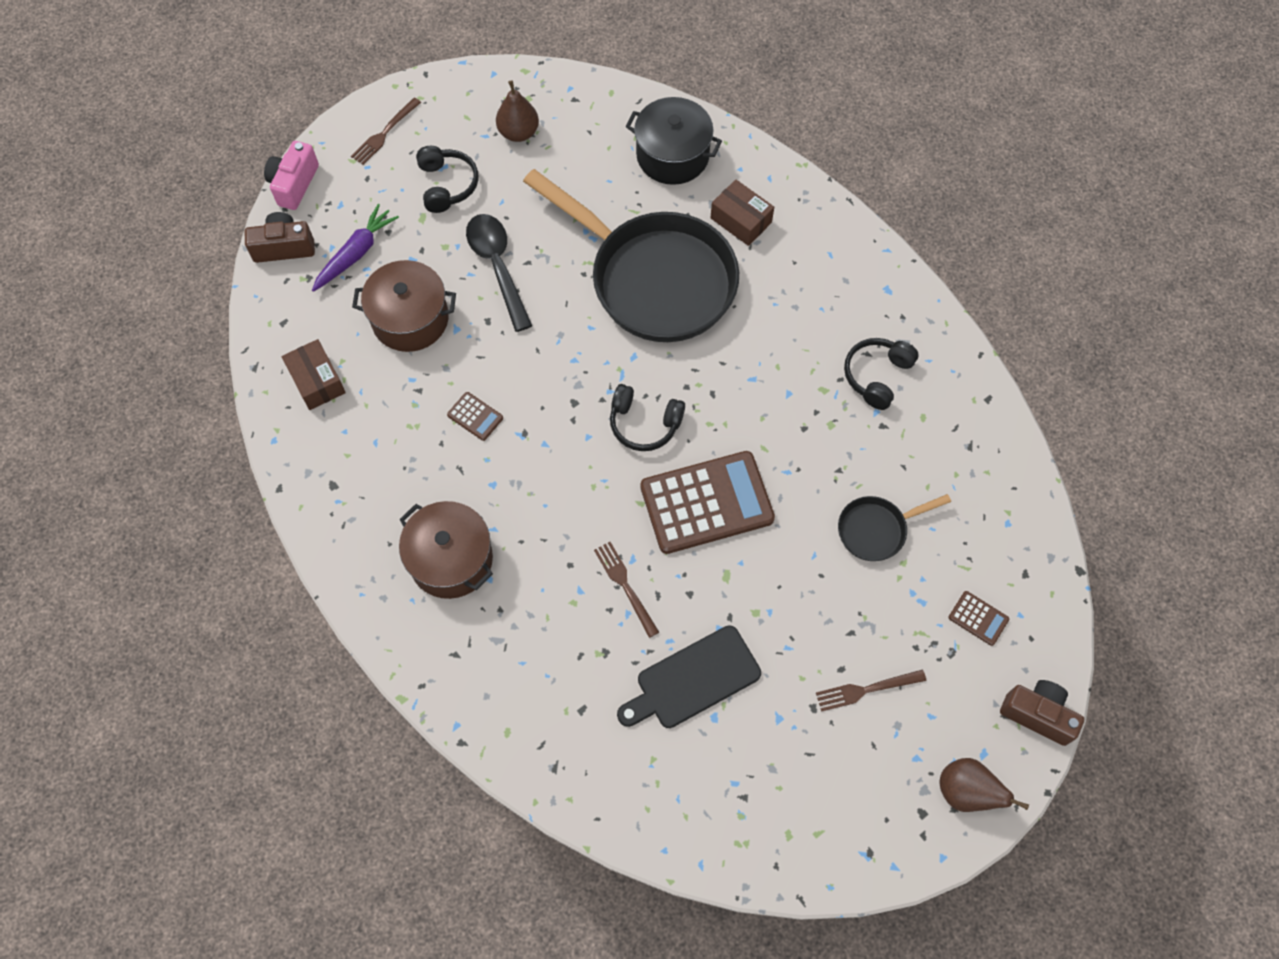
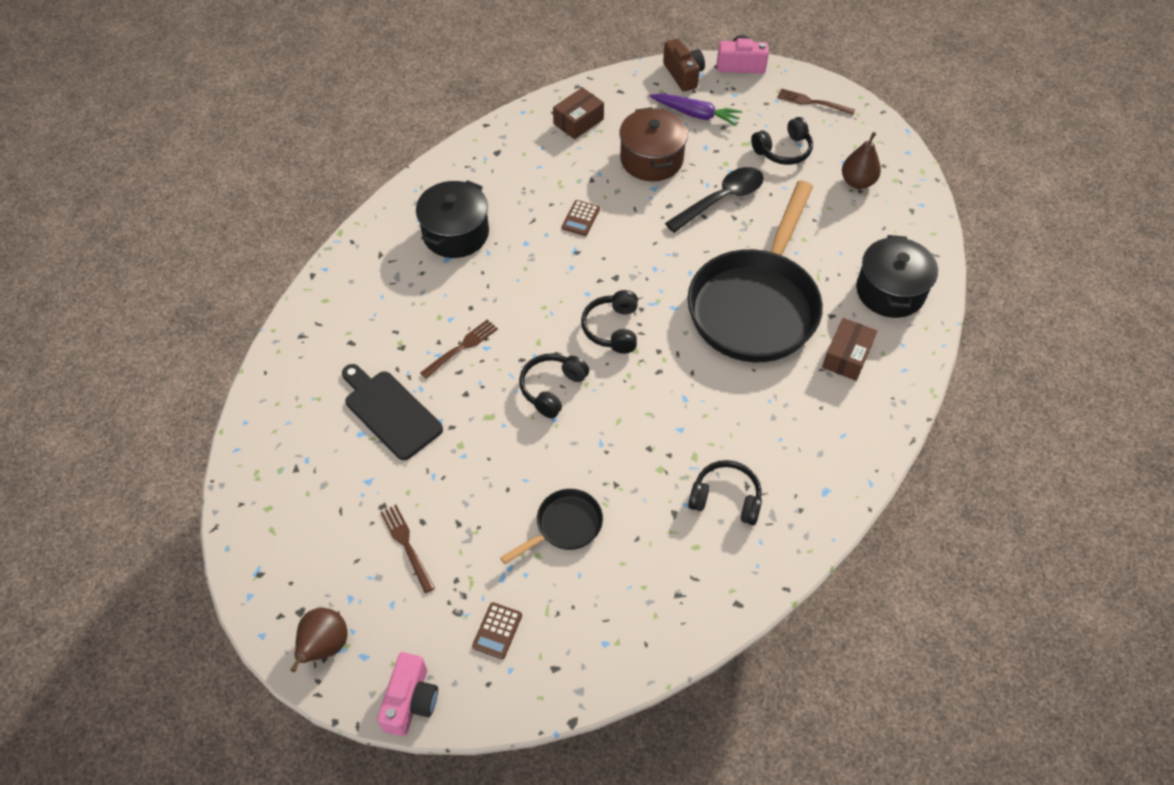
camera: 75 degrees right, 10 degrees down
(451, 559) = (455, 233): brown pot -> black pot
(706, 503) = (552, 388): brown calculator -> black headphones
(876, 530) = (564, 526): black pan -> black pan turned 90 degrees clockwise
(1037, 714) = (411, 701): brown camera -> pink camera

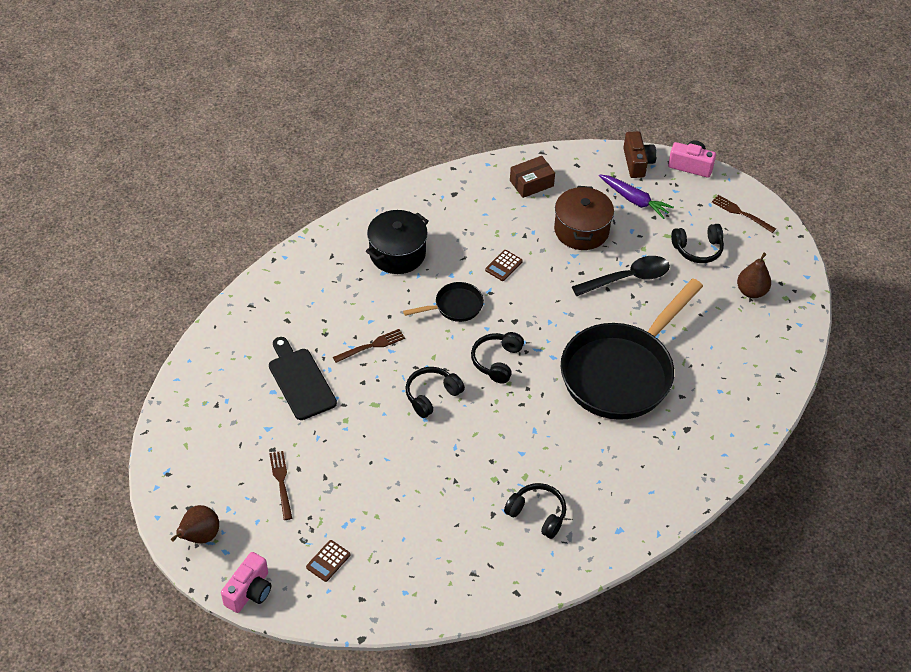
camera: 15 degrees right, 5 degrees down
(564, 526) = (404, 501): black pan -> black pan (455, 306)
(846, 356) = (680, 432): brown box -> none
(890, 291) = (740, 389): black pot -> none

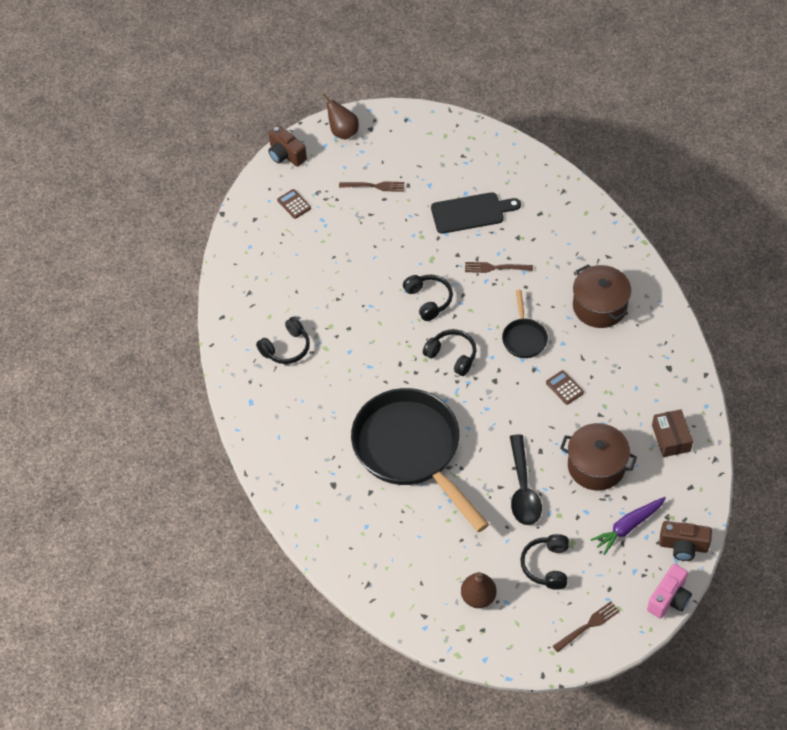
camera: 110 degrees right, 5 degrees up
(249, 591) = (286, 155): pink camera -> brown camera
(372, 346) = (495, 268): brown fork -> brown fork turned 105 degrees clockwise
(397, 253) = (599, 306): black pot -> brown pot

